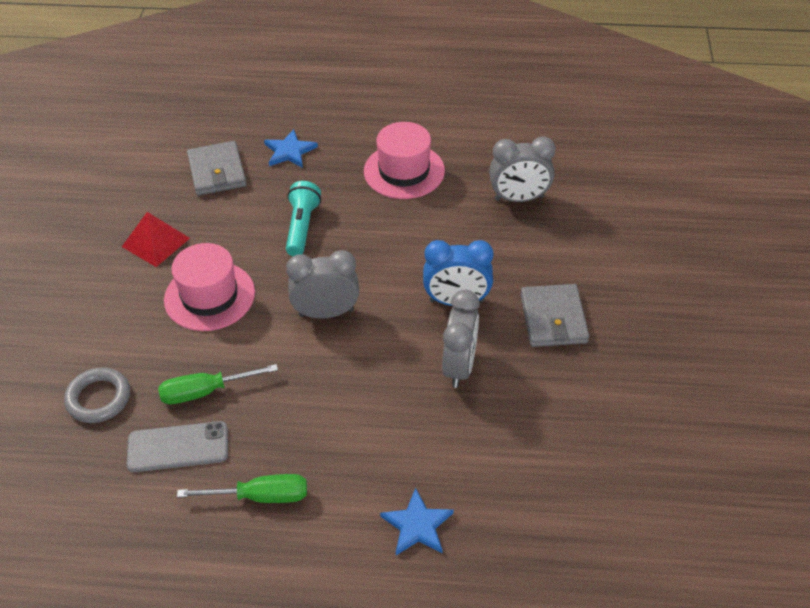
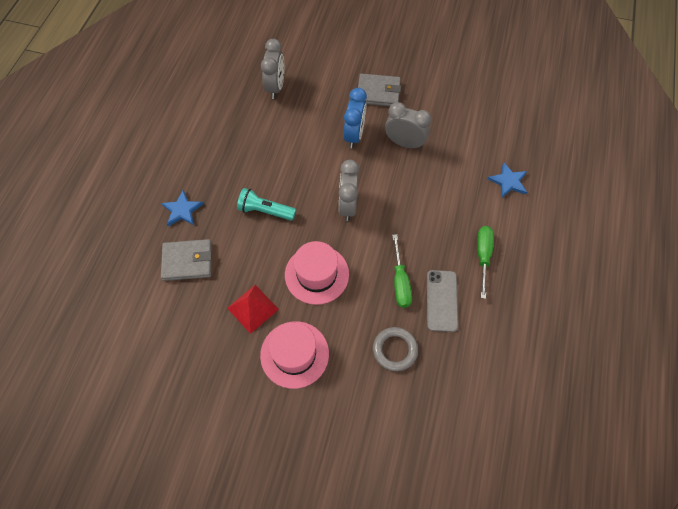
camera: 80 degrees left, 15 degrees up
(404, 171) = (229, 143): pink hat -> pink hat (294, 354)

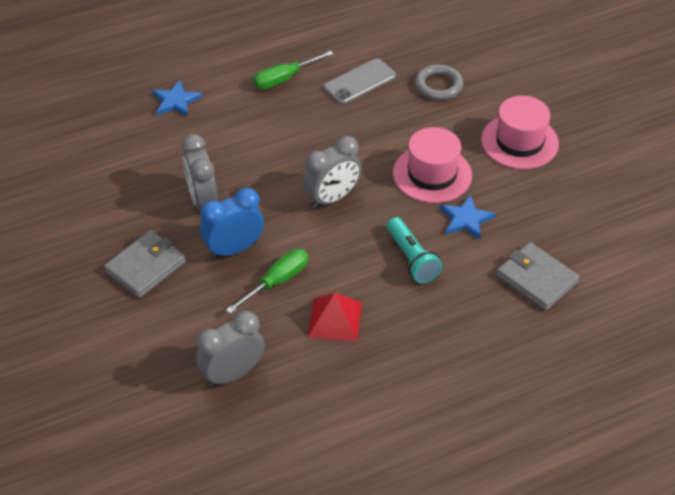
camera: 130 degrees left, 15 degrees down
(182, 210) = (492, 330): blue star -> blue star (466, 219)
(253, 308) = (517, 196): red pyramid -> red pyramid (335, 319)
(378, 92) = (145, 267): grey wallet -> grey wallet turned 75 degrees clockwise
(400, 282) = (372, 116): green screwdriver -> green screwdriver (277, 281)

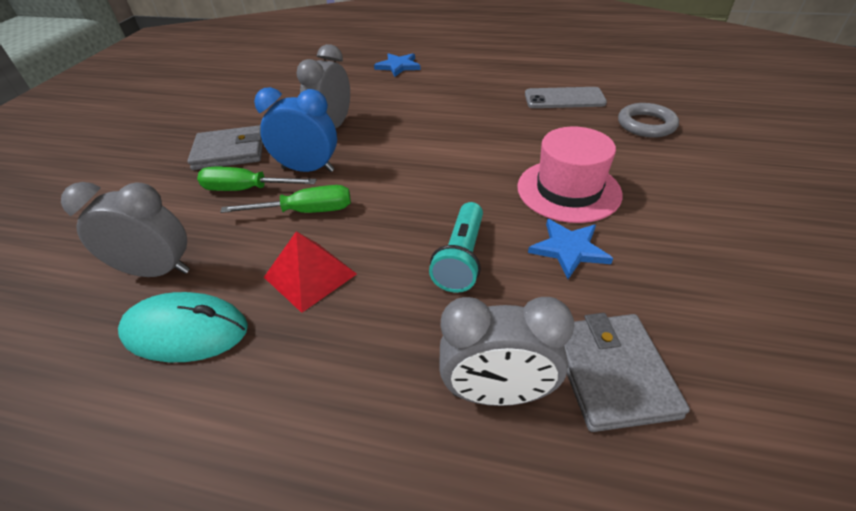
camera: 40 degrees right, 5 degrees down
(284, 79) = (498, 78): green screwdriver -> green screwdriver (246, 189)
(303, 389) = (185, 331): none -> turquoise mouse
(332, 198) = (440, 168): grey clock -> grey clock (497, 393)
(519, 142) = (711, 202): pink hat -> none

